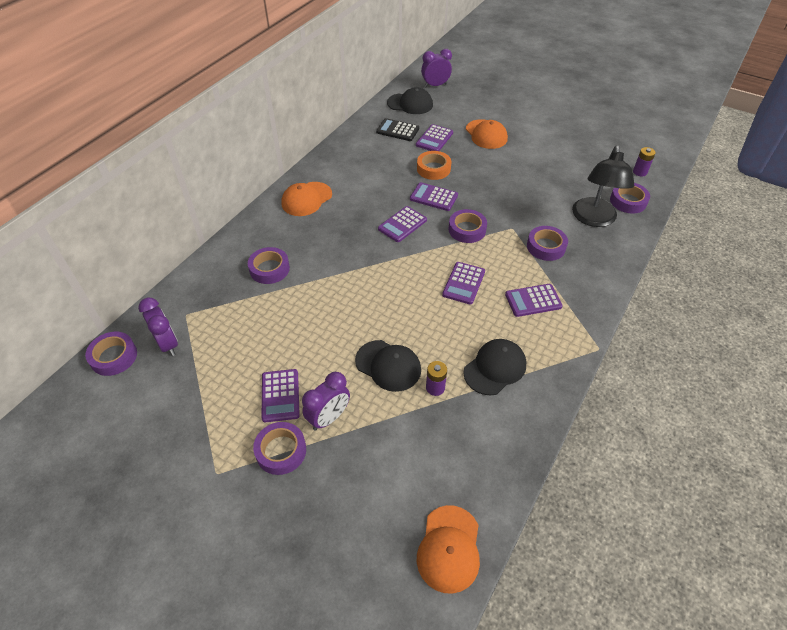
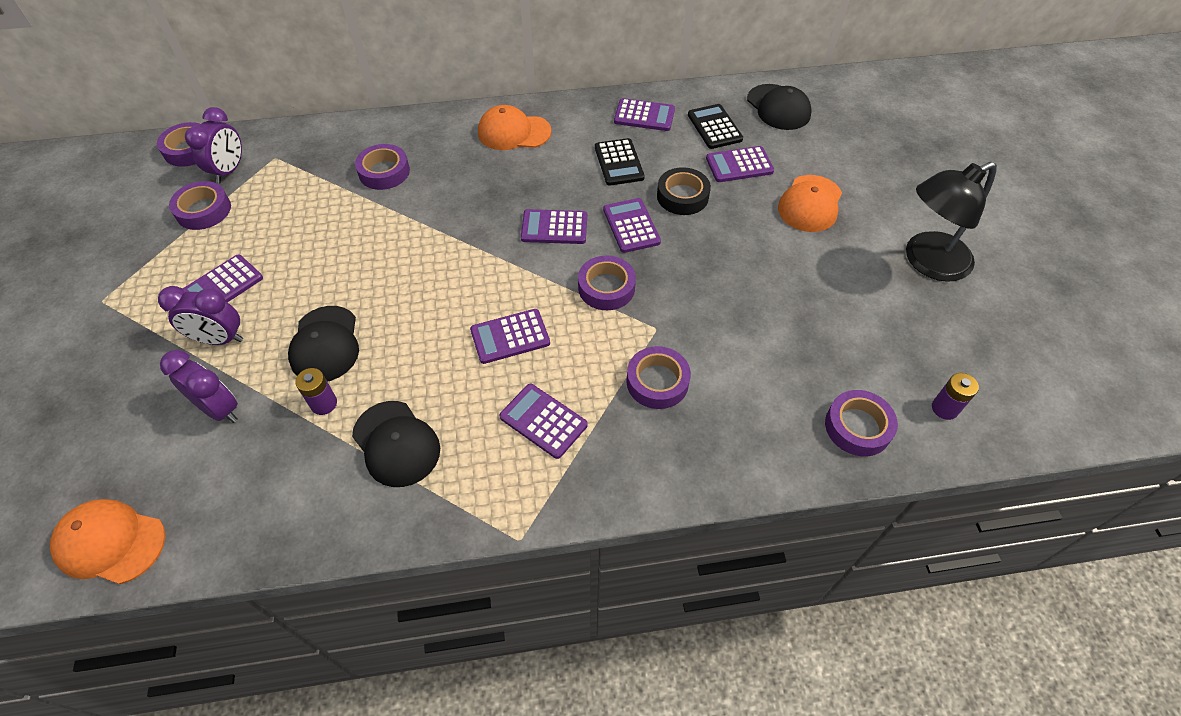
camera: 50 degrees right, 5 degrees up
(281, 451) = (155, 329): purple tape -> purple tape (203, 210)
(358, 147) = (644, 116): none -> purple calculator
(382, 175) = (619, 163): none -> black calculator
(433, 169) = (682, 196): orange tape -> black tape
(435, 85) = (845, 106): purple clock -> purple clock (219, 409)
(449, 548) = (110, 542): orange cap -> orange cap turned 45 degrees clockwise
(495, 368) = (396, 443): black cap -> black cap turned 45 degrees clockwise
(594, 219) = (771, 406): black lamp -> black lamp (927, 262)

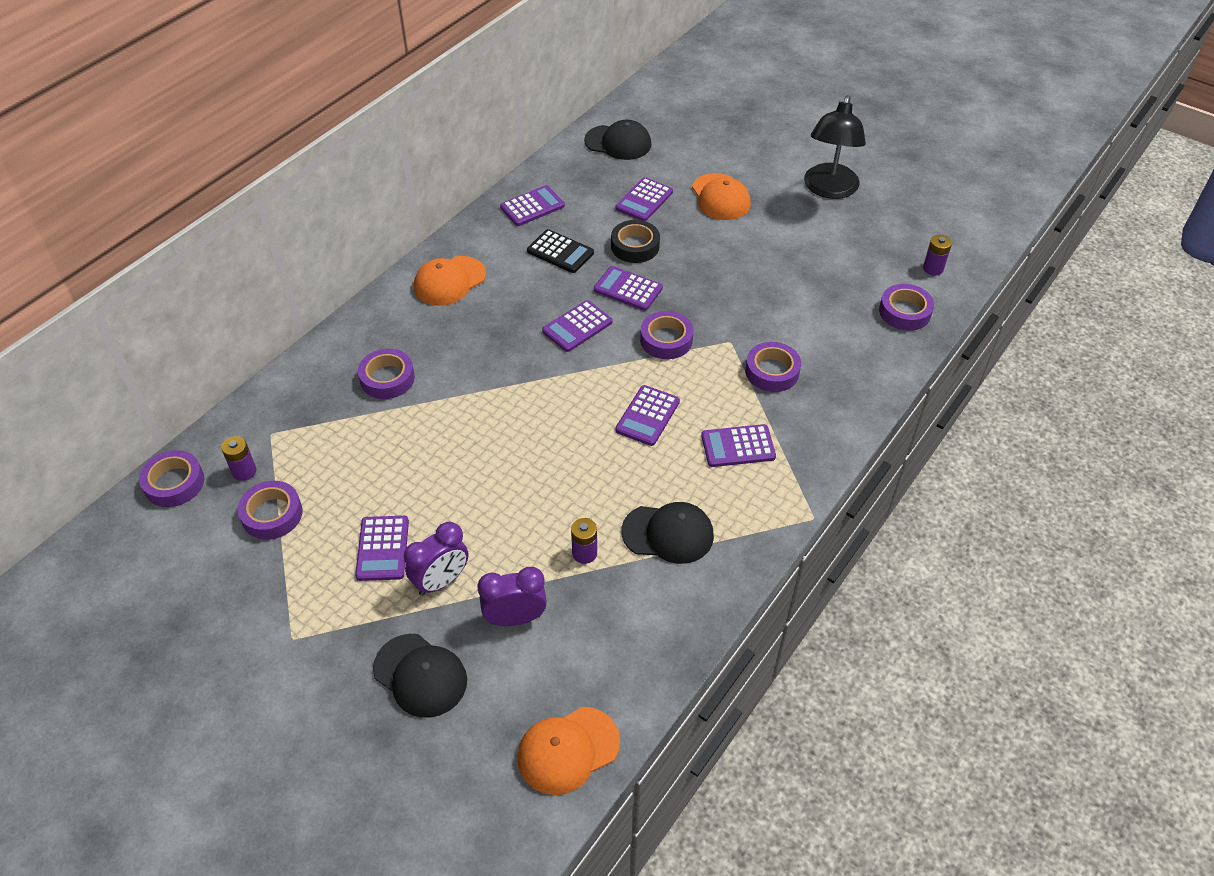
camera: 45 degrees left, 5 degrees down
(229, 171) = (244, 471): purple clock -> purple battery
(325, 344) = (527, 520): black cap -> black cap (420, 675)
(714, 127) = (593, 184): black calculator -> none

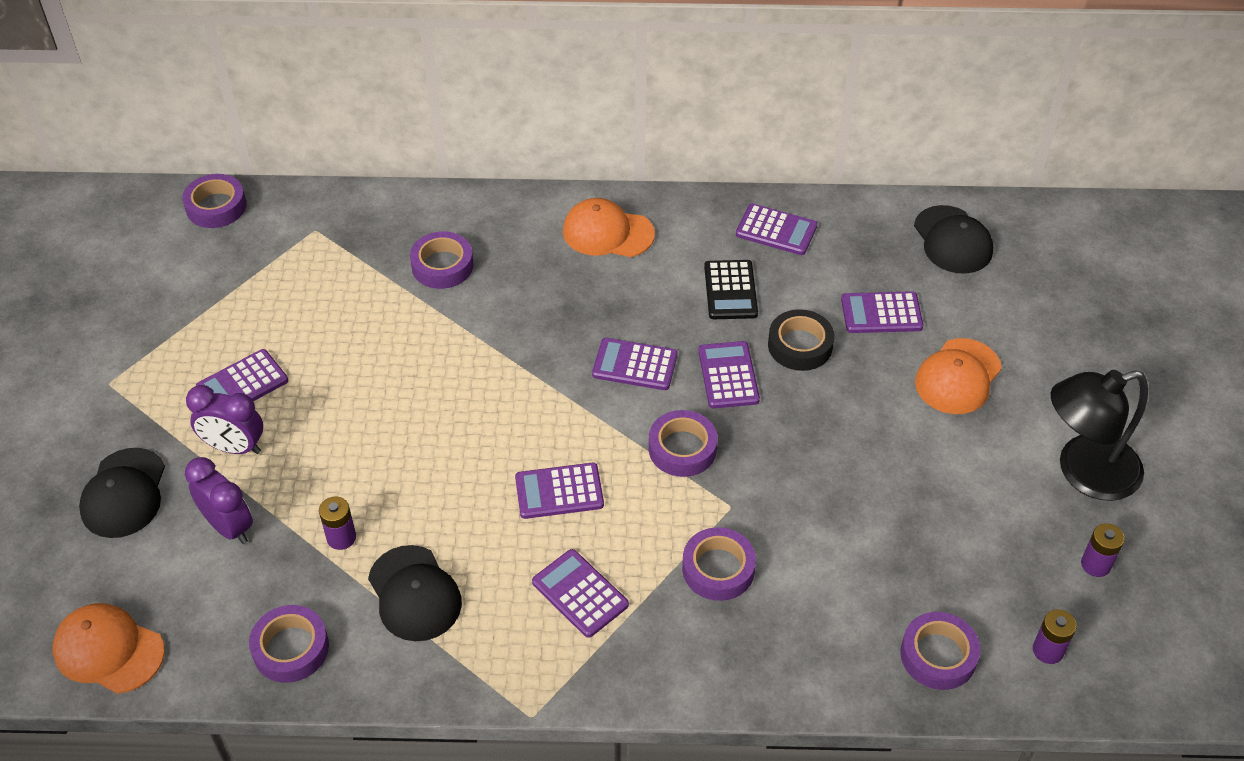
camera: 55 degrees right, 0 degrees up
(244, 471) = (260, 241): purple battery -> purple battery (1095, 564)
(272, 514) = (227, 288): purple tape -> purple tape (291, 648)

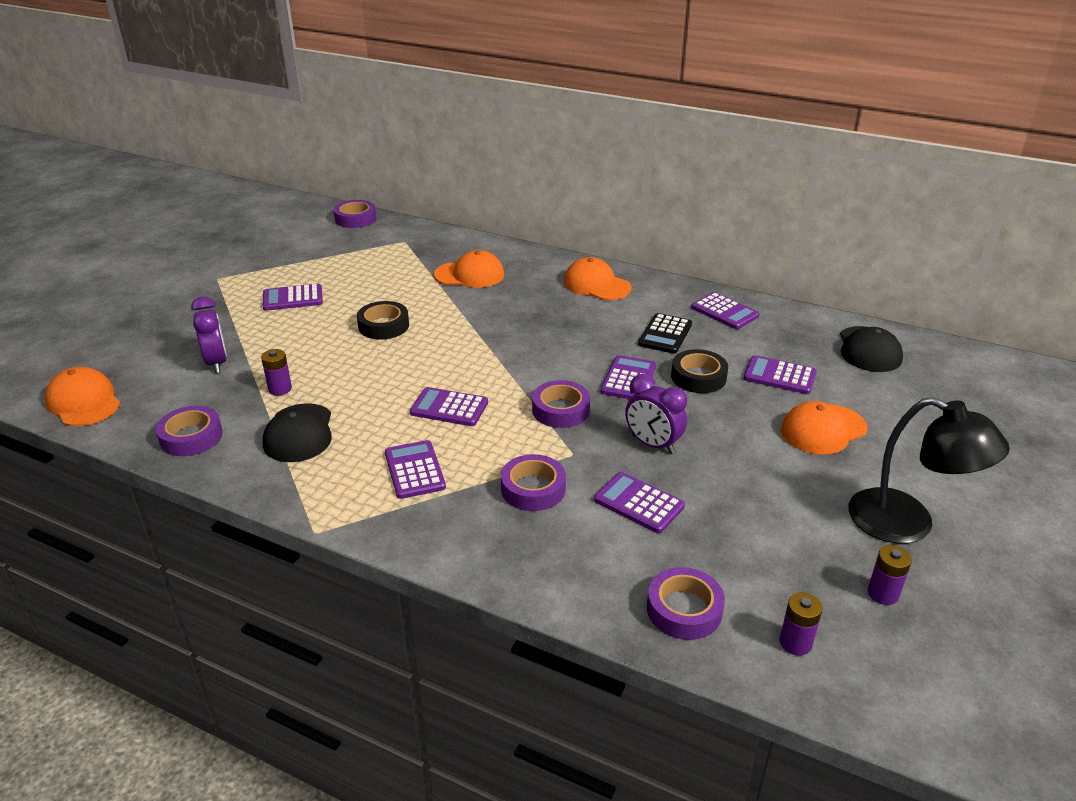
camera: 25 degrees right, 15 degrees down
(124, 493) = (173, 329): black cap -> none
(234, 447) = (258, 326): purple clock -> purple clock (653, 444)
(394, 391) = (383, 326): none -> black tape
(442, 266) = (469, 275): purple tape -> orange cap
(635, 365) = (561, 355): purple calculator -> purple calculator (639, 503)
(1083, 472) = (907, 524): black lamp -> black lamp turned 150 degrees counterclockwise

